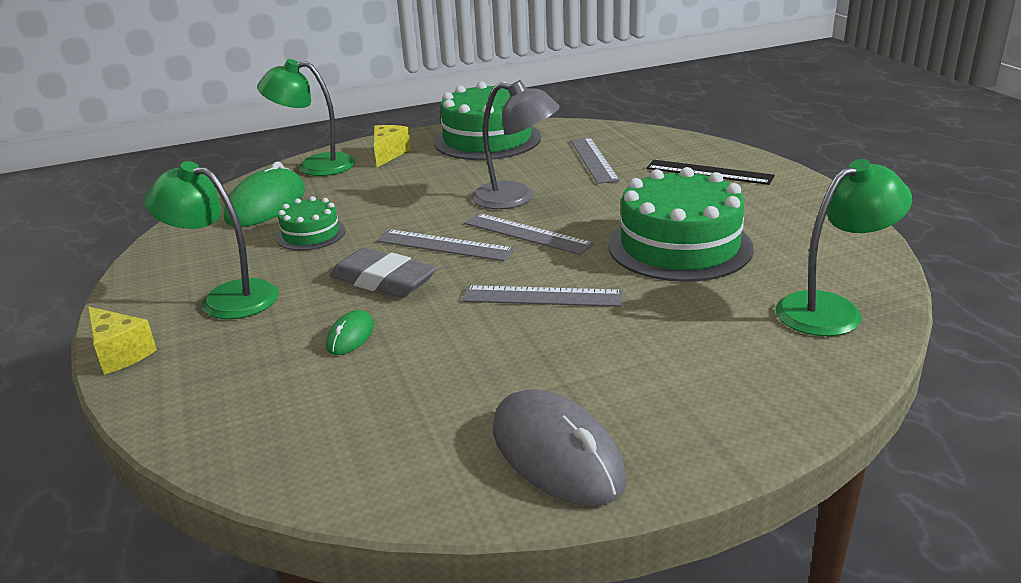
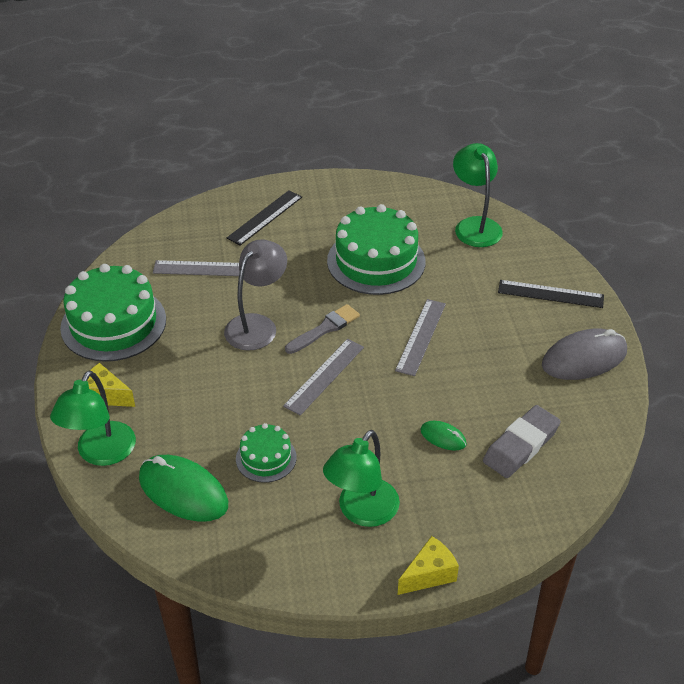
camera: 80 degrees left, 15 degrees up
(383, 280) = (368, 415): grey eraser -> grey eraser (521, 445)
(527, 234) = (324, 329): grey ruler -> grey brush
(710, 401) = (550, 294): none -> black ruler

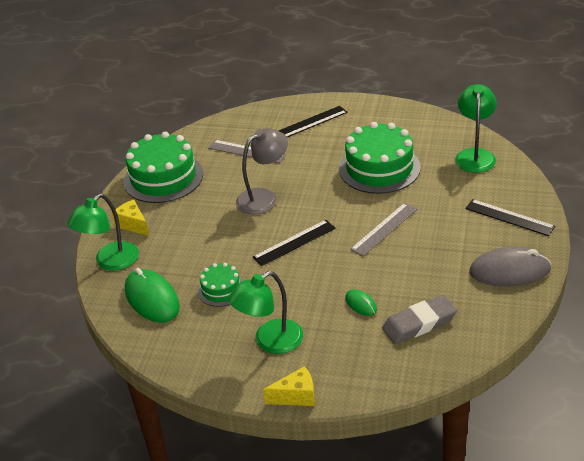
camera: 25 degrees right, 5 degrees down
(324, 329) = (313, 209): grey brush -> none
(324, 376) = (294, 242): grey ruler -> black ruler

